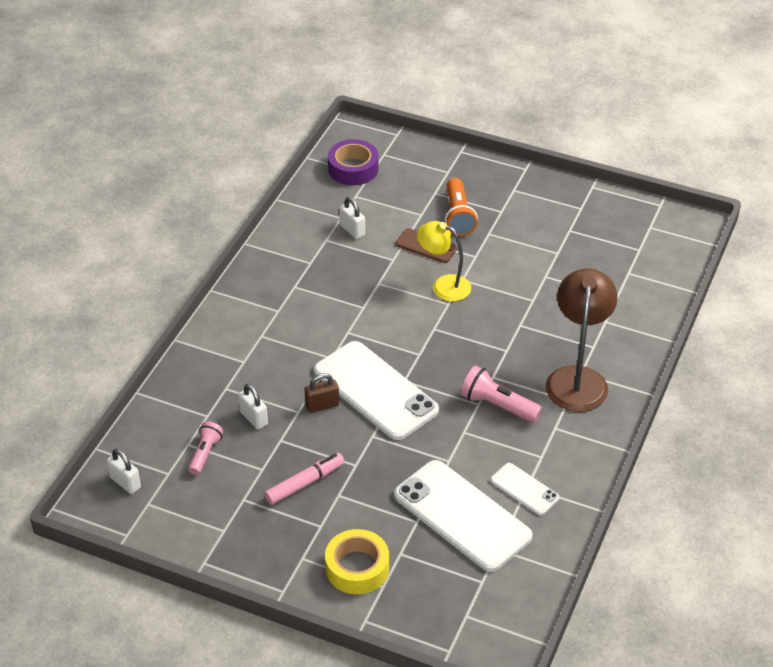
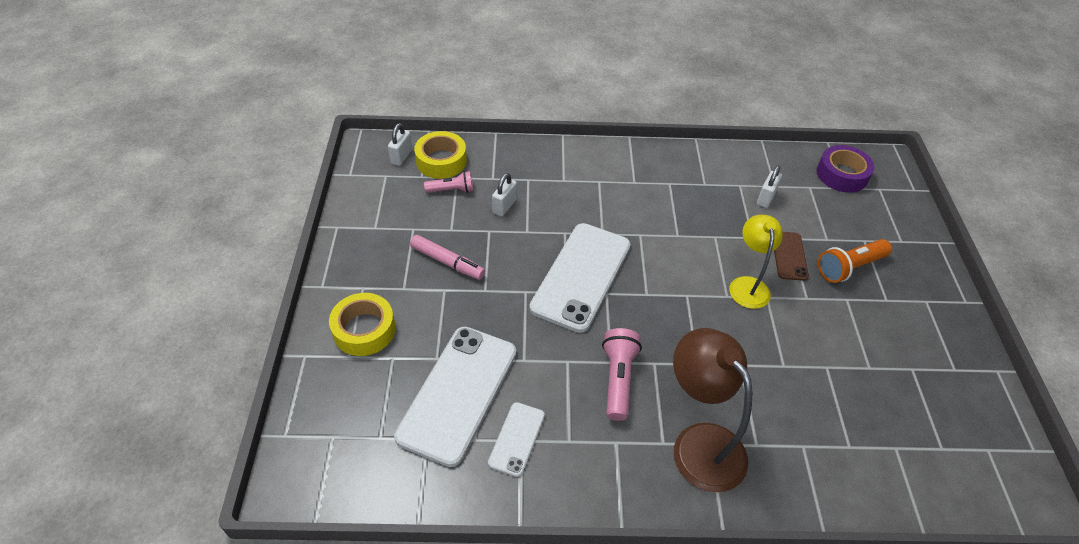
camera: 65 degrees right, 5 degrees up
(154, 450) = (441, 161): none -> yellow tape
(322, 405) = (542, 245): brown padlock -> none
(577, 378) = (699, 443): brown lamp -> brown lamp turned 105 degrees counterclockwise

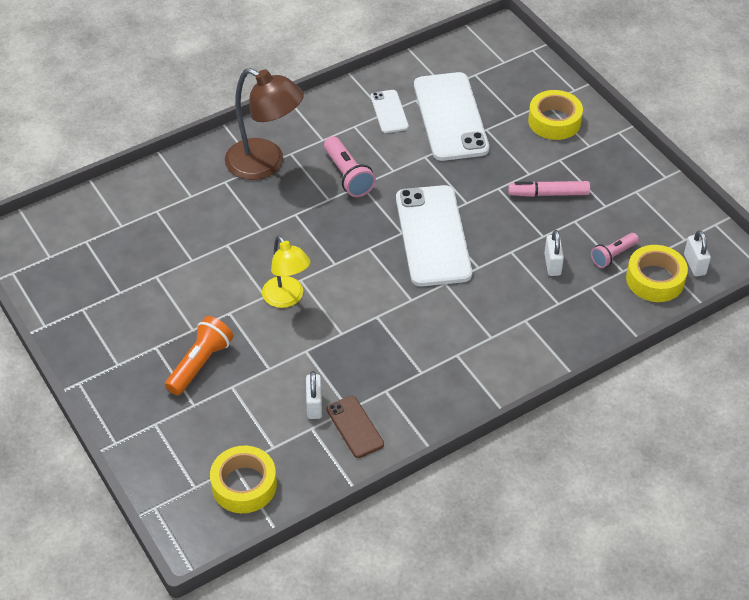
camera: 150 degrees right, 0 degrees up
(789, 256) = (262, 347): brown phone -> brown phone (355, 427)
(842, 175) = (244, 485): purple tape -> yellow tape

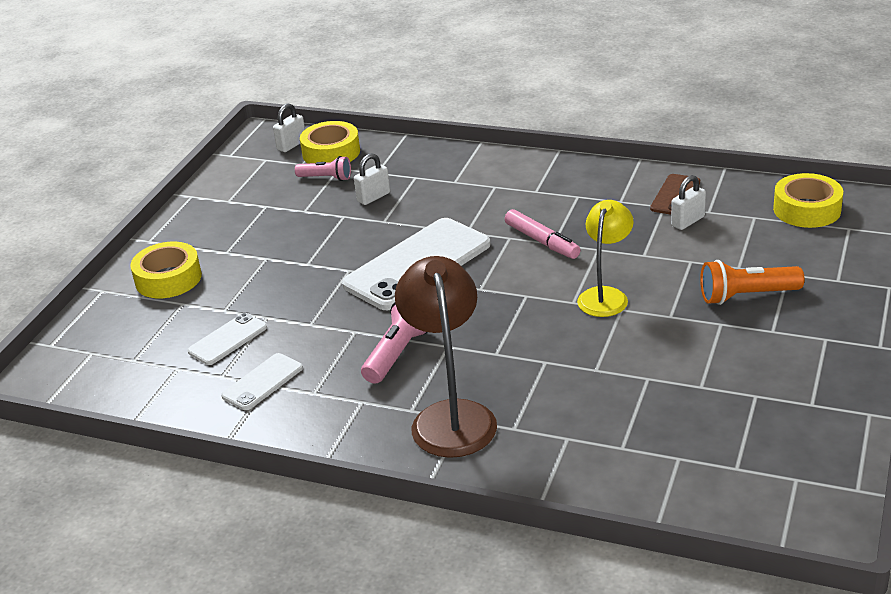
camera: 125 degrees left, 15 degrees down
(450, 117) = (227, 339): white phone -> white phone, size x0.49
(548, 194) = (283, 236): pink marker -> pink marker (542, 241)

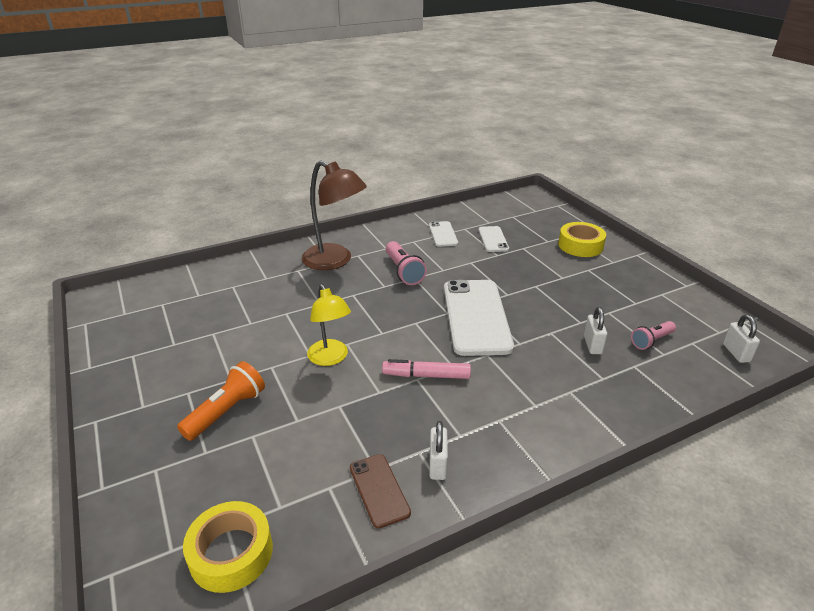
camera: 130 degrees right, 0 degrees up
(331, 152) = (699, 363): yellow tape -> none
(687, 221) = (337, 462): white padlock -> white padlock (437, 464)

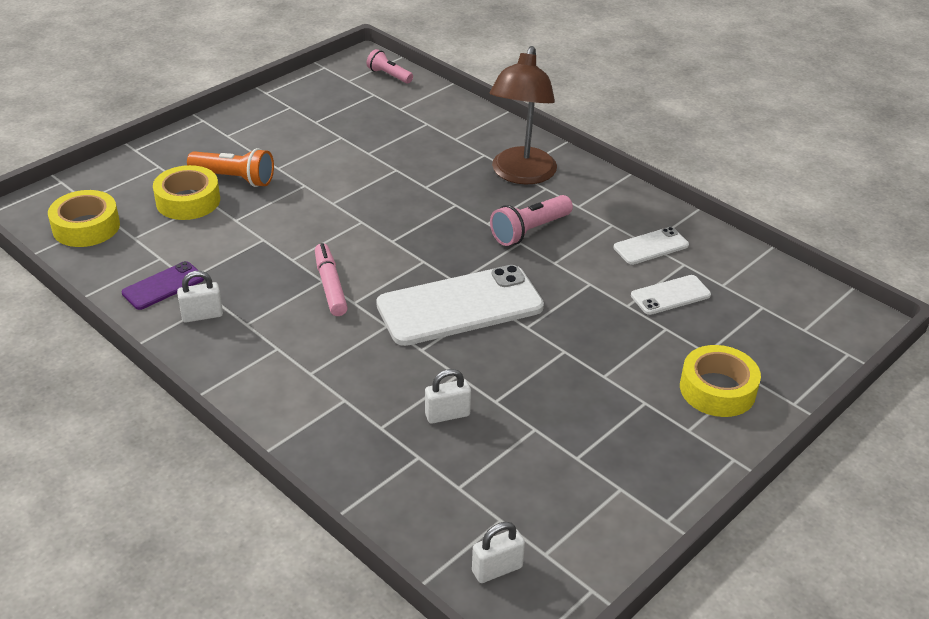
camera: 70 degrees right, 5 degrees up
(241, 452) = (188, 201): none -> yellow tape
(330, 358) = (332, 217): yellow lamp -> none
(379, 490) = (163, 286): brown phone -> purple phone
(651, 341) = (484, 474): pink flashlight -> pink flashlight (389, 75)

